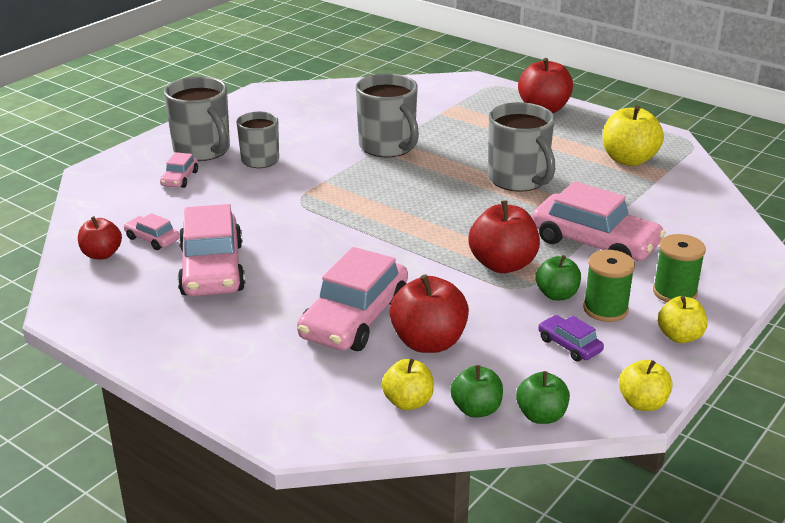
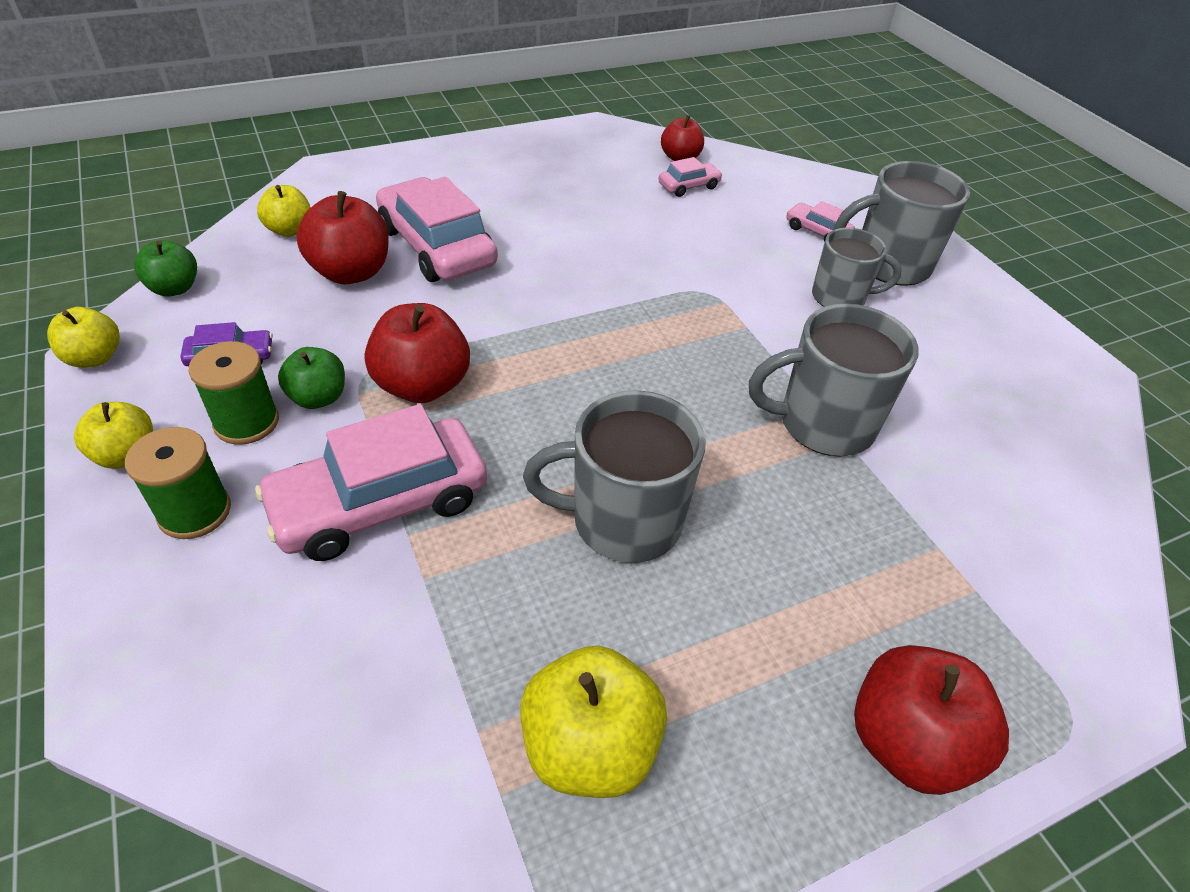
camera: 115 degrees right, 15 degrees up
(212, 269) = (602, 201): pink car -> none
(476, 409) = (233, 258): green apple -> none

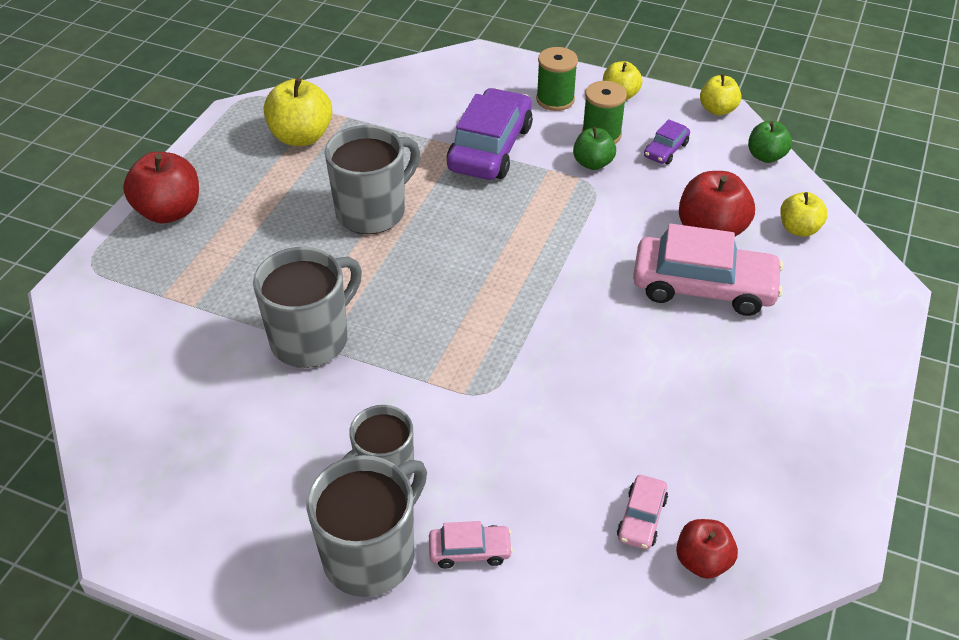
camera: 140 degrees right, 0 degrees up
(380, 503) = (490, 148): pink car -> purple car
(422, 386) = (557, 202): red apple -> none

